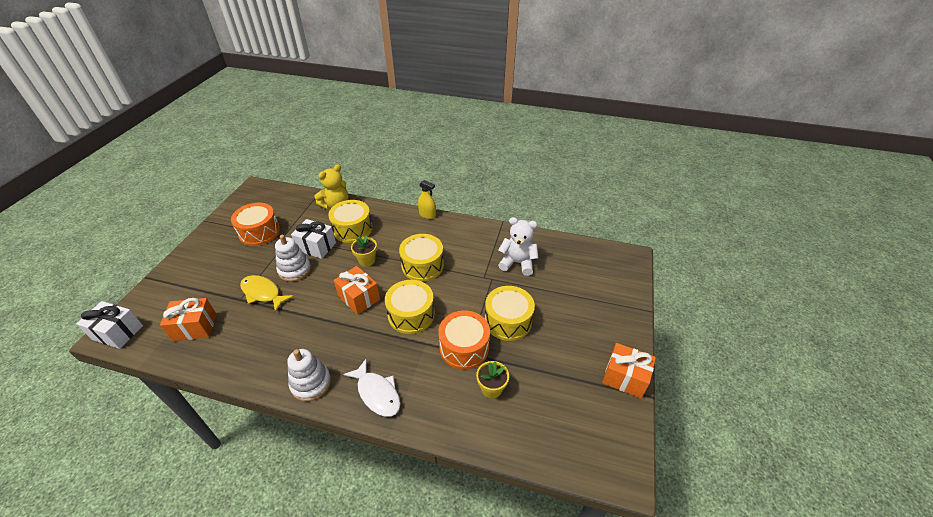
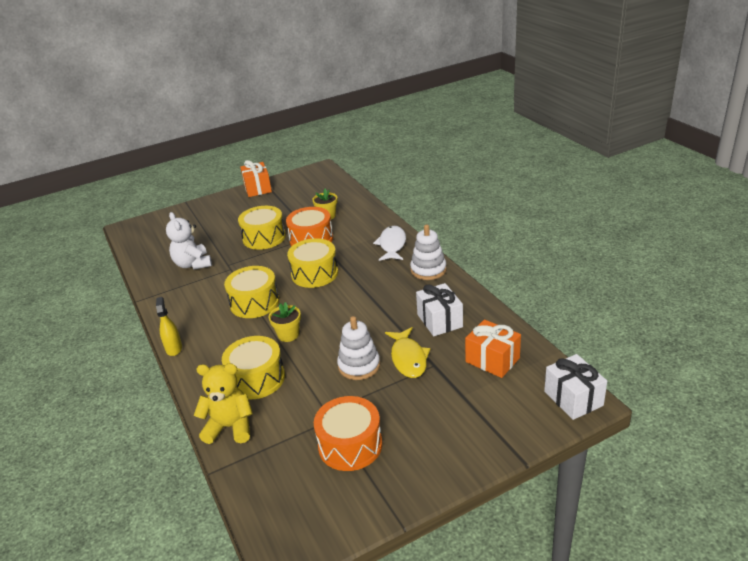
camera: 130 degrees left, 10 degrees down
(316, 247) = (313, 380): white gift -> white gift (439, 321)
(359, 298) = (335, 306): orange gift -> none

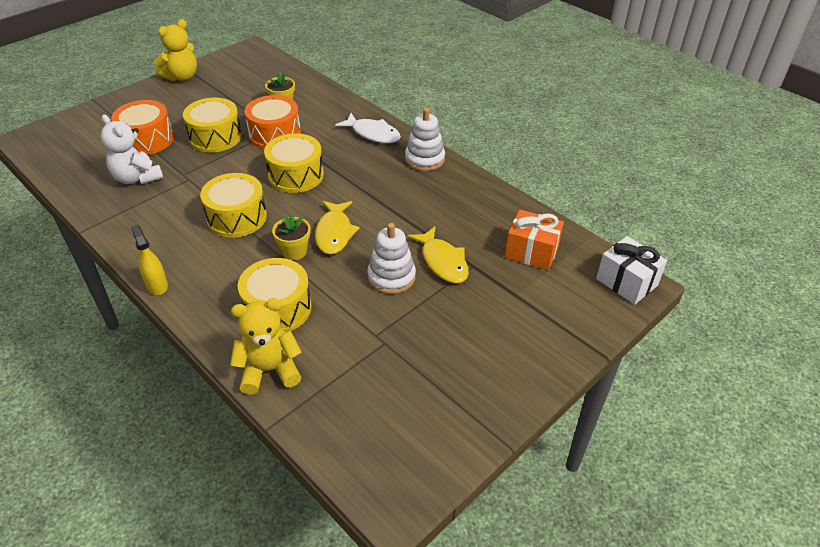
camera: 20 degrees left, 10 degrees up
(257, 188) = (182, 77): orange gift -> yellow teddy bear
(326, 323) = (334, 233): none -> yellow fish
(350, 445) = (418, 368): orange drum -> orange drum (147, 139)
(392, 245) = (373, 134): white fish -> white fish turned 135 degrees clockwise
(439, 321) = (459, 215): white gift -> none

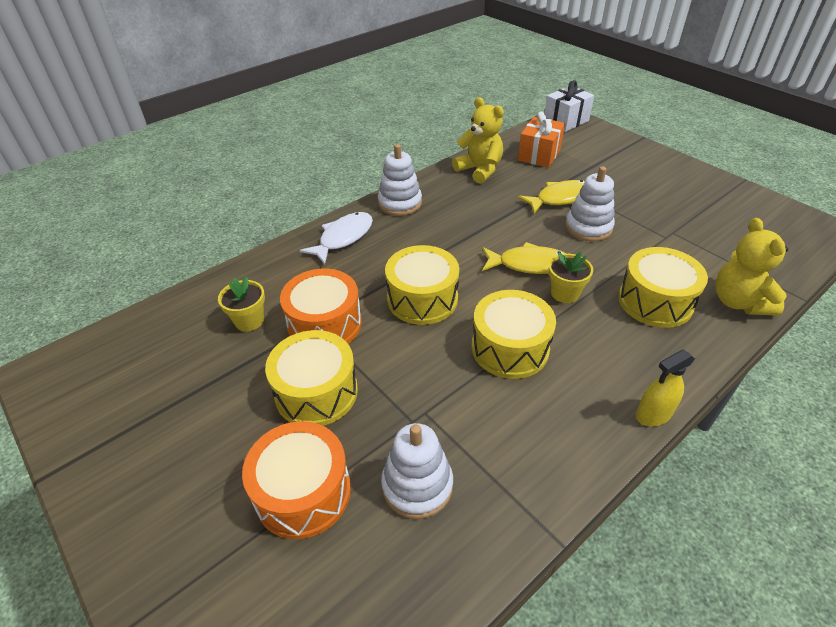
camera: 85 degrees left, 0 degrees up
(137, 178) = (417, 485): white teddy bear -> white stacking toy
(182, 77) = (92, 469): yellow teddy bear -> yellow teddy bear (479, 170)

